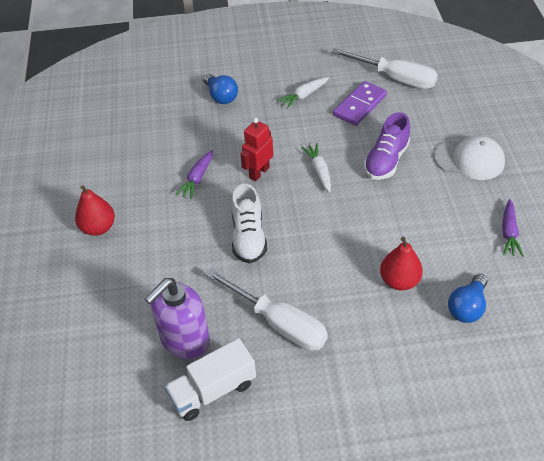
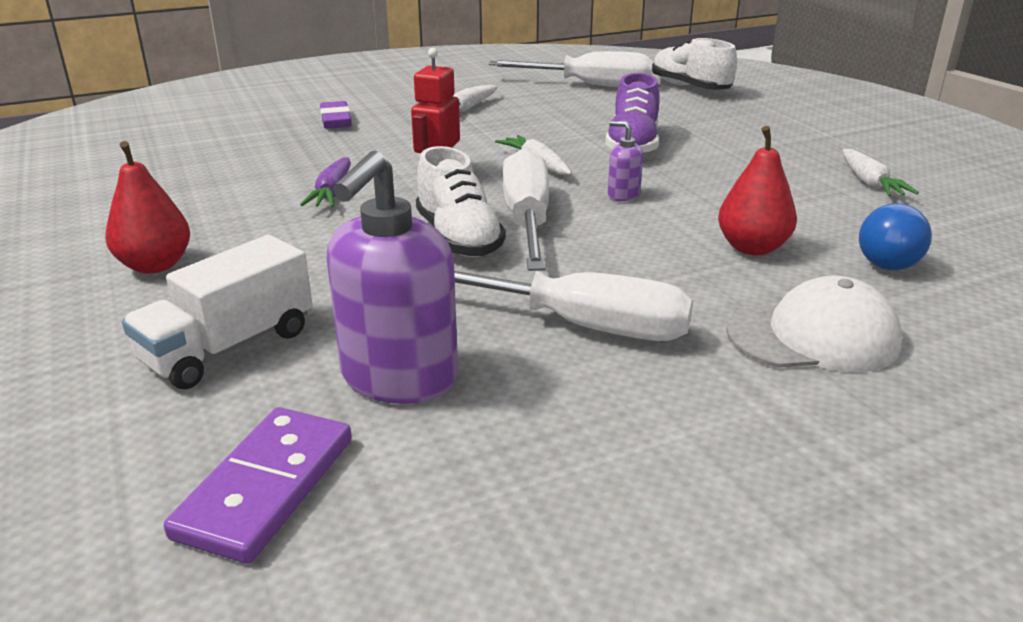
camera: 20 degrees left, 20 degrees down
(213, 390) = (500, 440): white truck -> white truck (229, 347)
(221, 96) = (336, 120): blue light bulb -> purple eraser
(290, 228) = (527, 221): none -> white screwdriver
(354, 214) = (623, 195): none -> purple soap dispenser
(359, 105) = (556, 108): purple domino -> purple domino (266, 487)
(461, 93) = (690, 87): none -> white shoe
(469, 159) = (750, 132): white cap -> white cap (813, 336)
(509, 233) = (870, 183): purple carrot -> white carrot

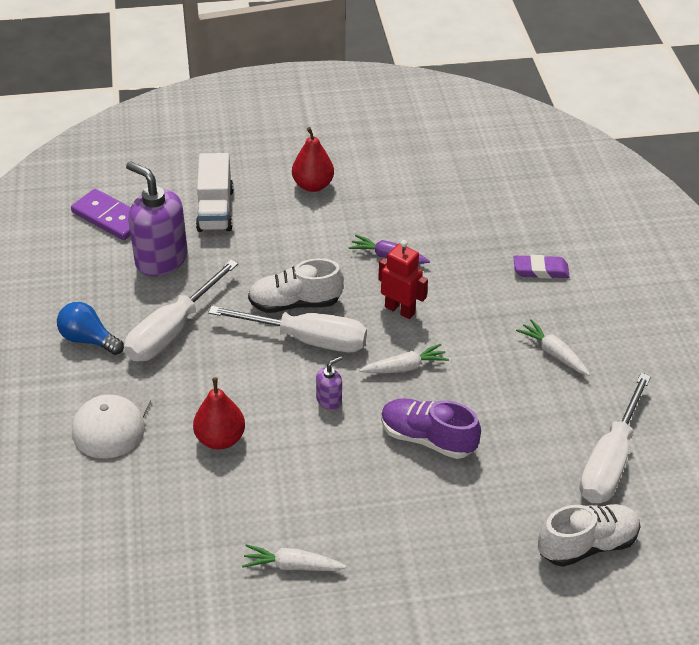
camera: 105 degrees right, 15 degrees up
(229, 347) = (215, 209): white truck -> white truck turned 150 degrees counterclockwise
(885, 258) = (174, 503): blue light bulb -> blue light bulb (88, 339)

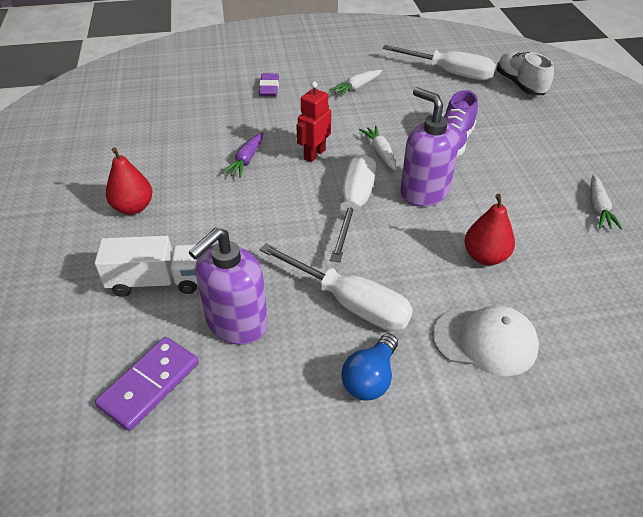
camera: 90 degrees left, 0 degrees up
(295, 303) = (307, 215): white shoe -> none
(329, 400) = (424, 192): purple soap dispenser -> purple soap dispenser, size x2.20

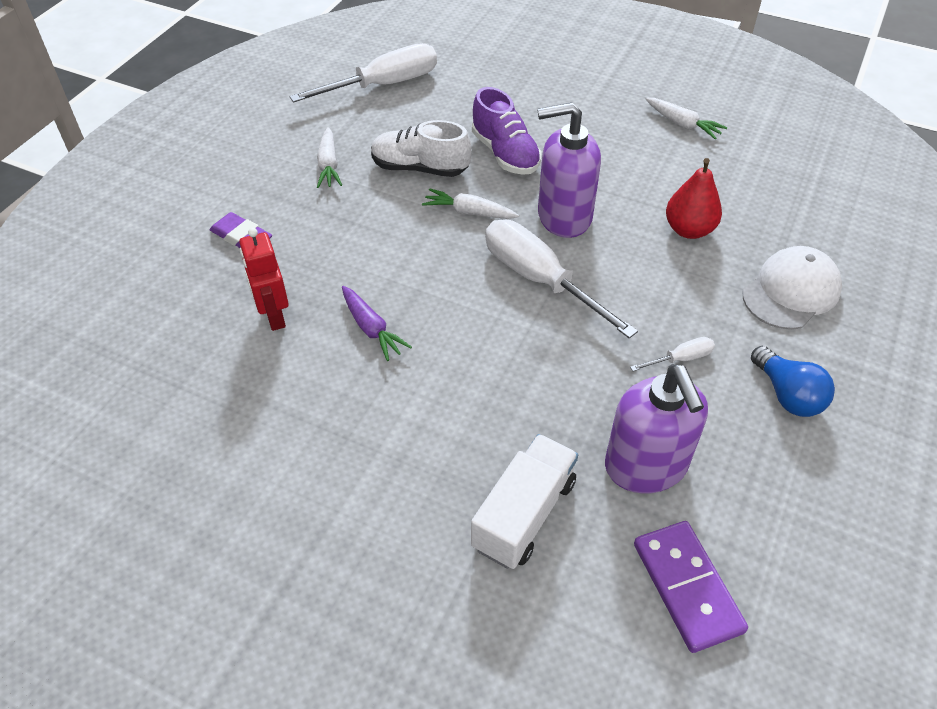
camera: 55 degrees left, 5 degrees up
(133, 207) = (361, 483): red pear -> none
(314, 154) = (420, 265): red robot -> red robot (274, 316)
(350, 303) = (680, 359): white screwdriver -> white screwdriver, size x0.44
(520, 85) = (459, 54): white shoe -> white shoe (420, 168)

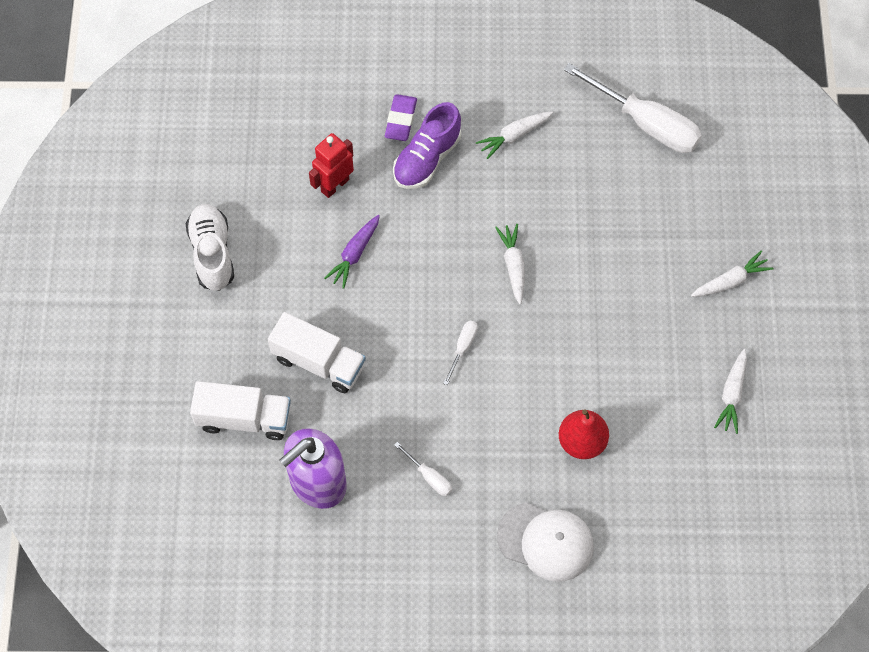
camera: 65 degrees right, 15 degrees up
(420, 168) = (548, 205): white shoe -> white shoe (212, 253)
(488, 409) = (319, 362): none -> white truck
(505, 154) = (603, 262): purple shoe -> purple shoe (427, 159)
(539, 280) = (462, 348): white screwdriver -> white screwdriver, size x0.44
(563, 217) = (546, 339): purple soap dispenser -> none
(571, 90) = (731, 281): none -> white carrot
(687, 587) = (234, 535): purple domino -> none
(787, 395) = (429, 562): blue light bulb -> none

